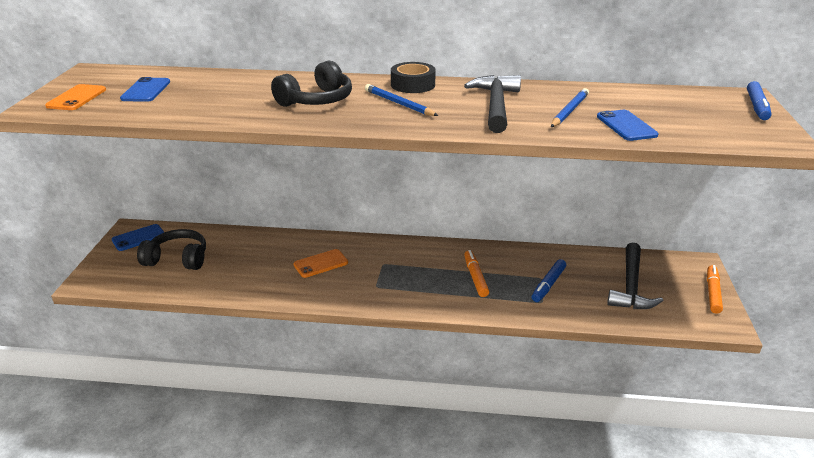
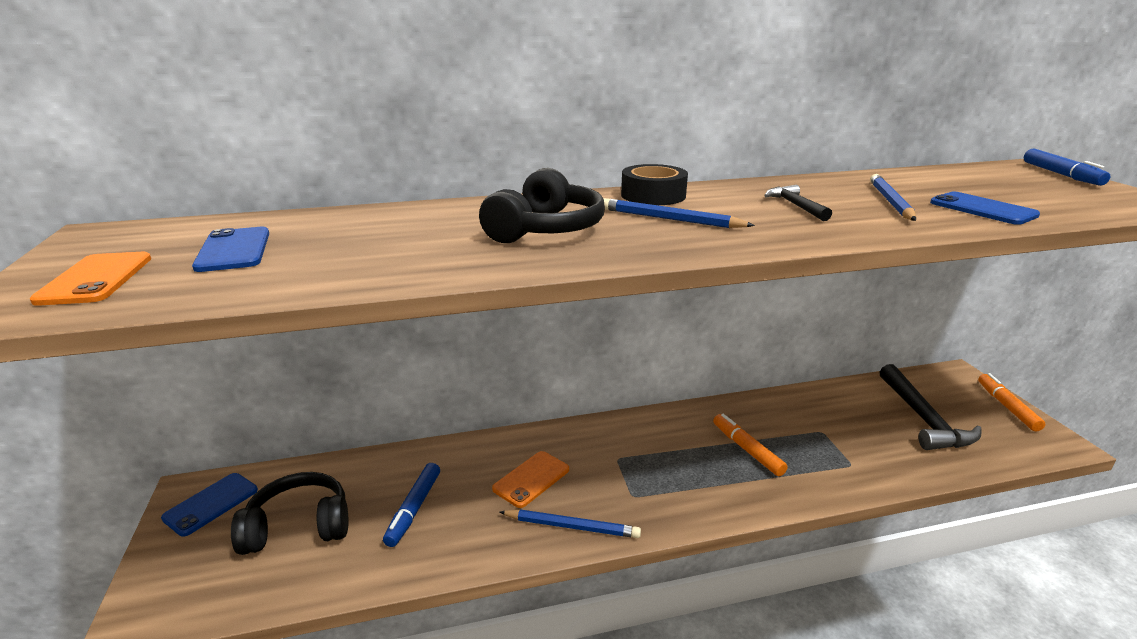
camera: 20 degrees left, 5 degrees down
(326, 294) = (572, 527): none -> blue pencil
(495, 105) = (795, 206): black hammer -> black hammer, size x0.51
(548, 285) = (837, 439): blue marker -> blue marker (414, 509)

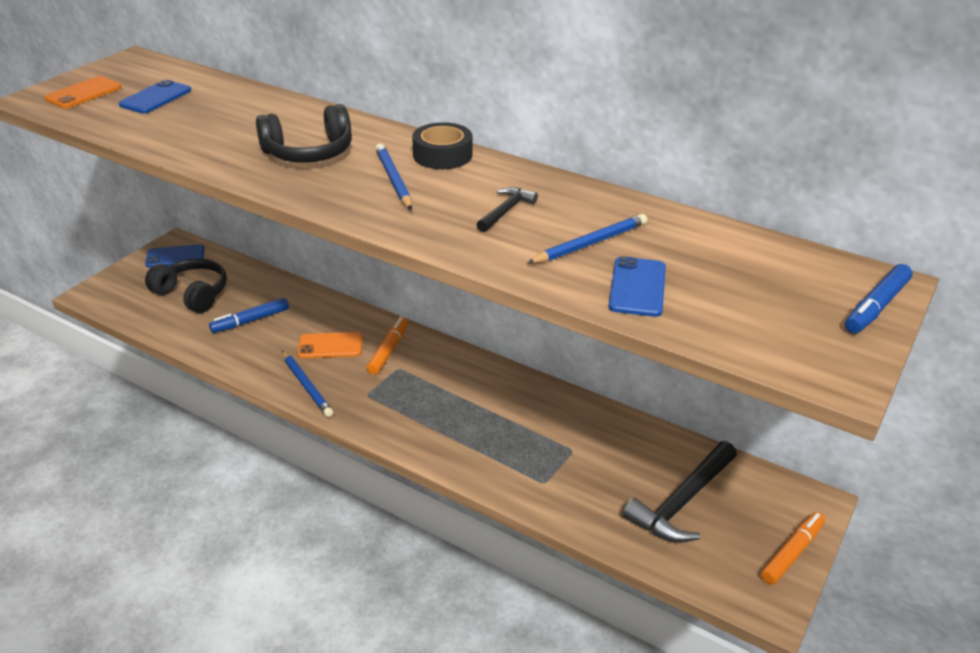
camera: 45 degrees right, 10 degrees up
(747, 449) = (490, 421): orange marker -> orange marker (389, 350)

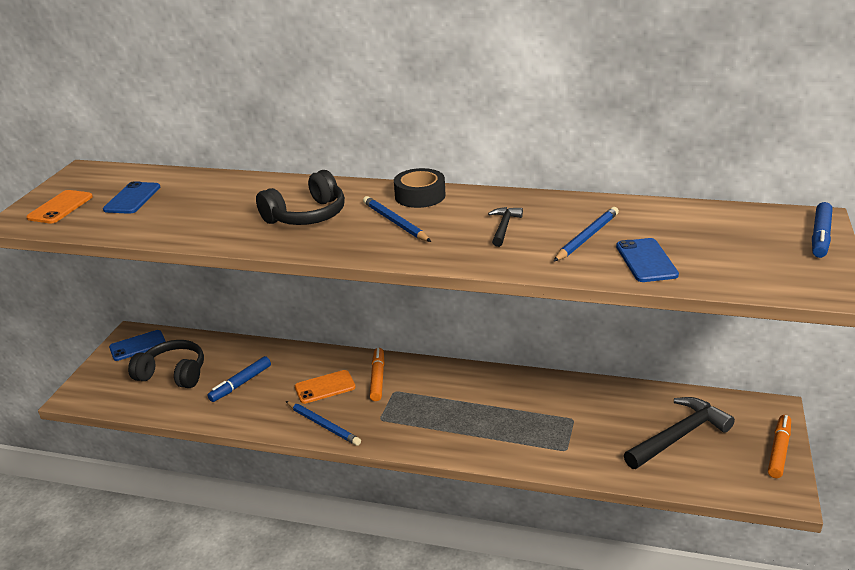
camera: 15 degrees left, 5 degrees down
(682, 502) = (679, 436): black hammer -> black hammer turned 150 degrees counterclockwise

